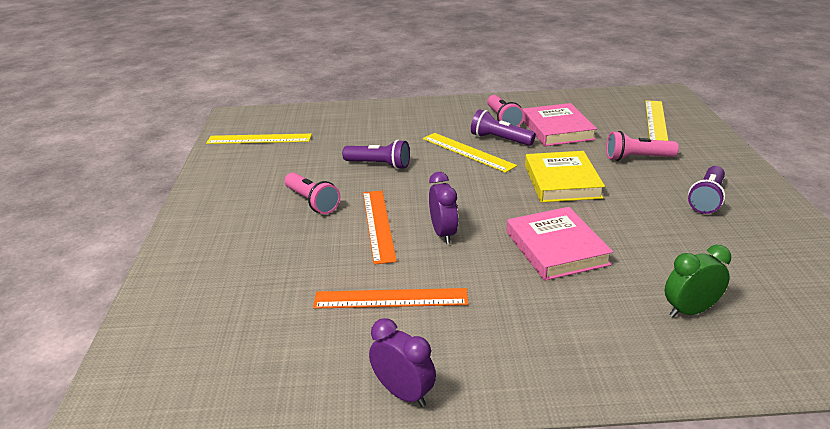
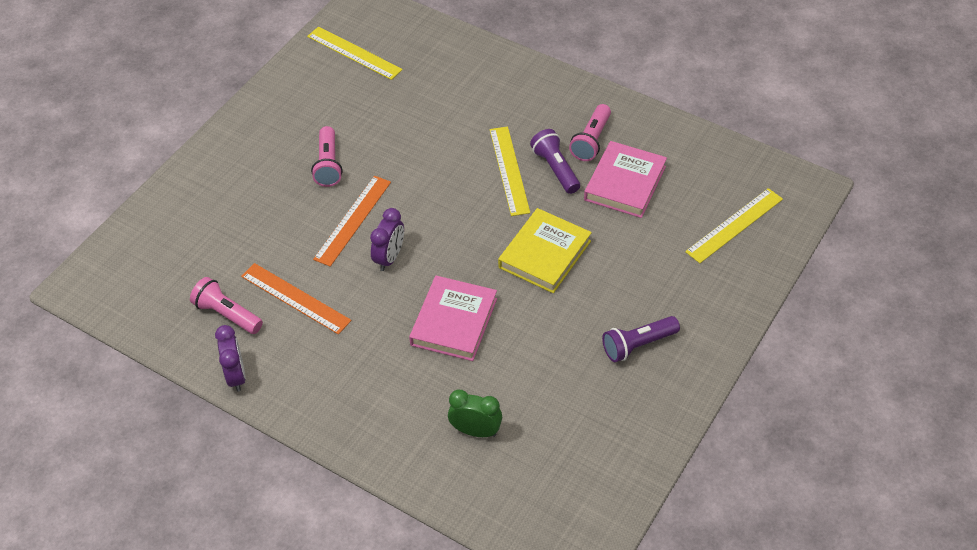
camera: 35 degrees right, 20 degrees up
(379, 165) = (419, 146): purple flashlight -> none
(637, 158) = (647, 263): pink flashlight -> pink flashlight (227, 314)

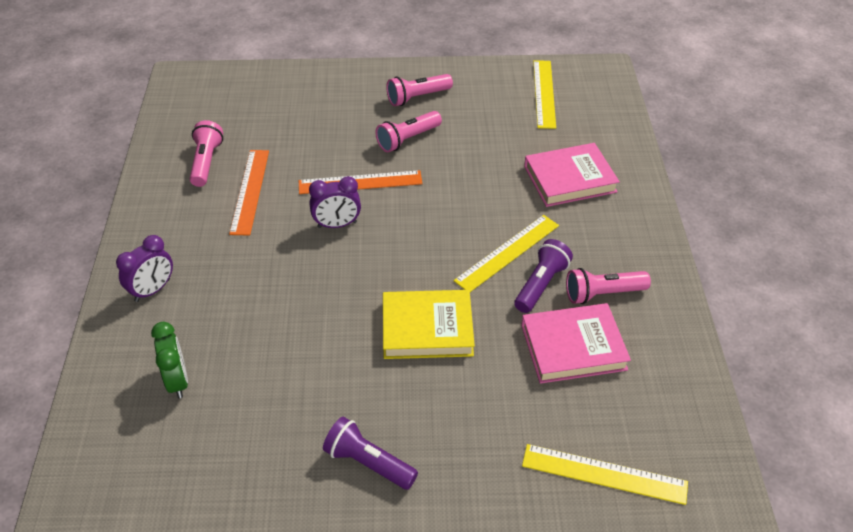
camera: 55 degrees right, 5 degrees down
(236, 376) = (147, 197): purple clock -> purple clock (152, 290)
(280, 132) = (417, 97): none -> pink flashlight
(454, 322) = (296, 303): pink book -> pink book (570, 179)

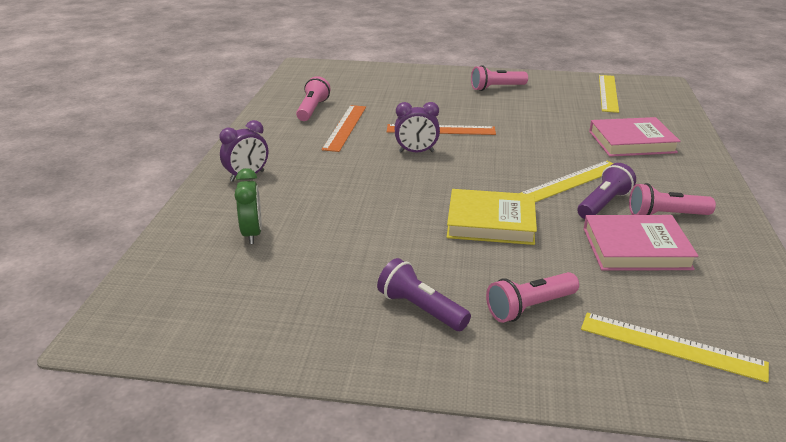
camera: 10 degrees right, 15 degrees down
(407, 139) = (485, 109): pink flashlight -> pink flashlight (529, 307)

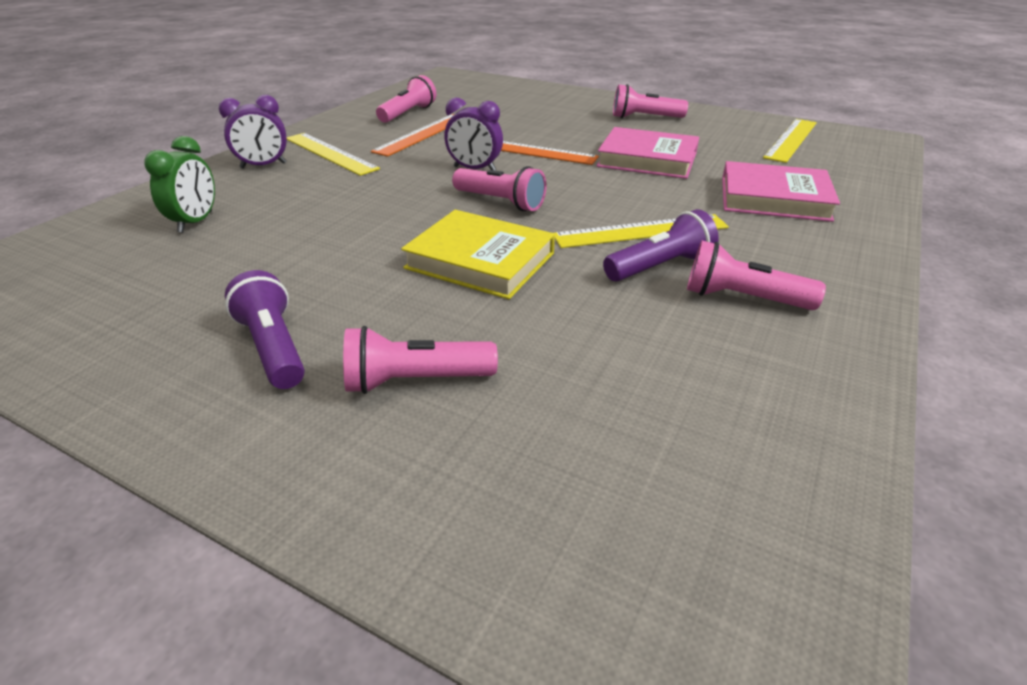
camera: 20 degrees right, 5 degrees up
(461, 176) = (500, 202): none -> pink flashlight
(636, 248) = (653, 334): pink book -> pink book (647, 159)
(671, 346) = (573, 498): yellow ruler -> yellow ruler (330, 153)

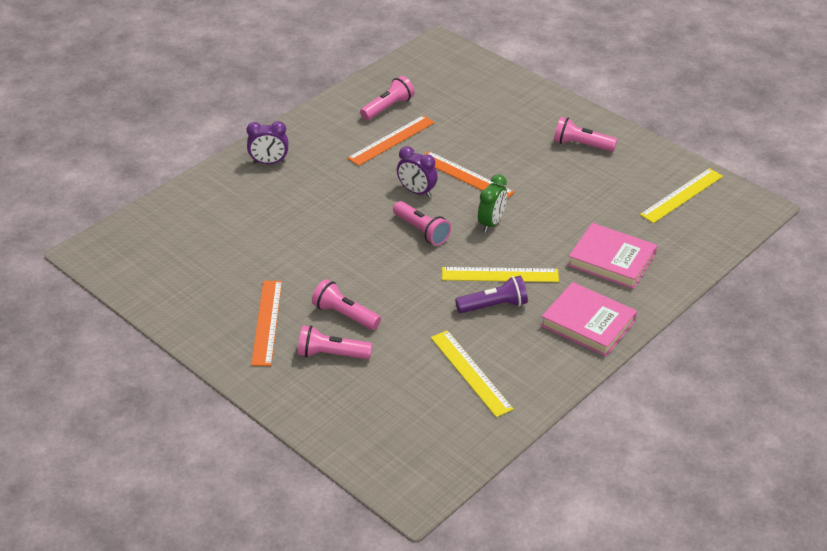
camera: 15 degrees right, 5 degrees up
(196, 222) = (225, 217): green clock -> green clock (491, 223)
(273, 348) = (266, 322): purple flashlight -> orange ruler
(330, 153) = (317, 155): yellow ruler -> yellow ruler (470, 373)
(480, 261) = (389, 282): yellow book -> none
(647, 159) = (549, 201): pink book -> pink book (588, 323)
(742, 298) = (526, 337): pink flashlight -> pink flashlight (345, 315)

